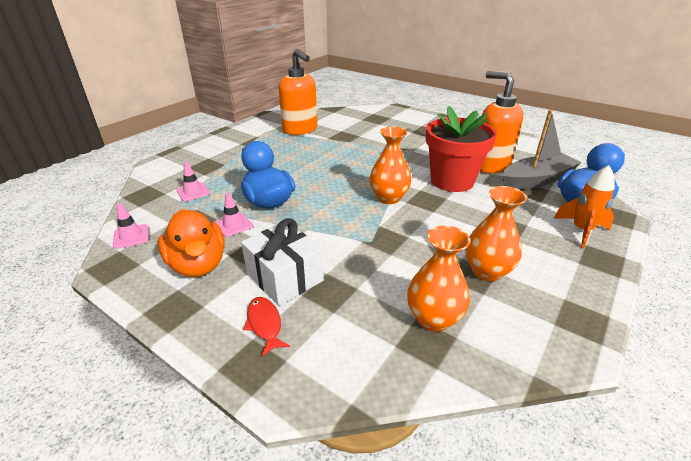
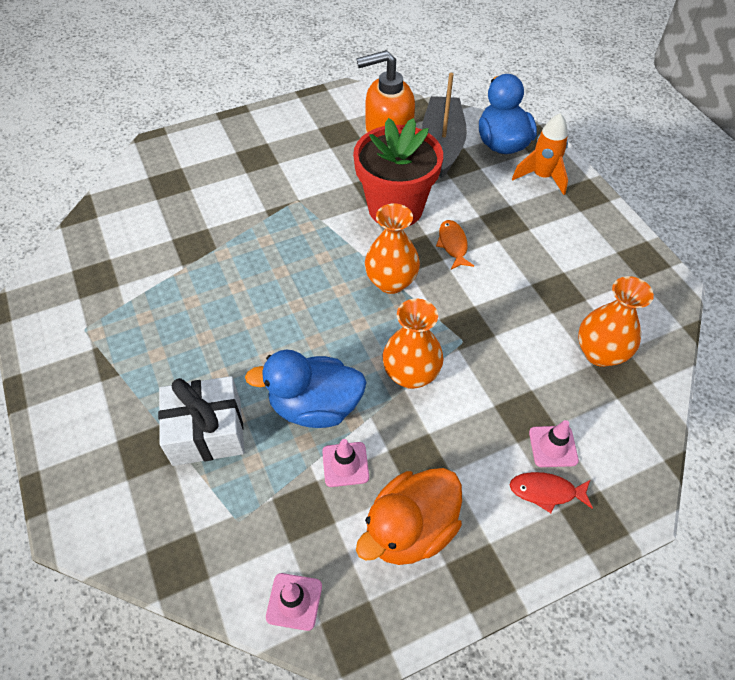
camera: 60 degrees left, 20 degrees up
(193, 192) = (220, 491): pink traffic cone -> pink traffic cone (553, 446)
(198, 264) = (410, 529): orange duck -> orange duck turned 135 degrees clockwise
(284, 277) = (481, 446): white gift -> white gift (207, 432)
(300, 130) = (123, 284): orange soap dispenser -> none
(452, 211) = (453, 244): none -> orange fish
(487, 271) = (560, 278): orange vase -> orange vase (411, 374)

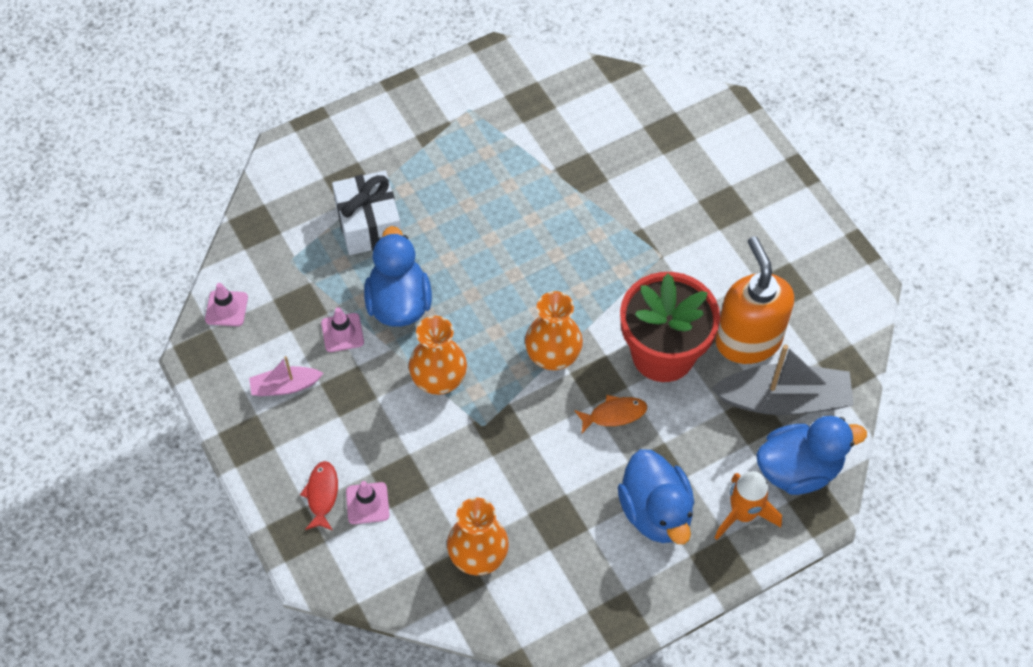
camera: 85 degrees right, 5 degrees up
(410, 529) = (285, 386): orange duck -> pink boat
(544, 227) = (655, 512): none -> blue duck

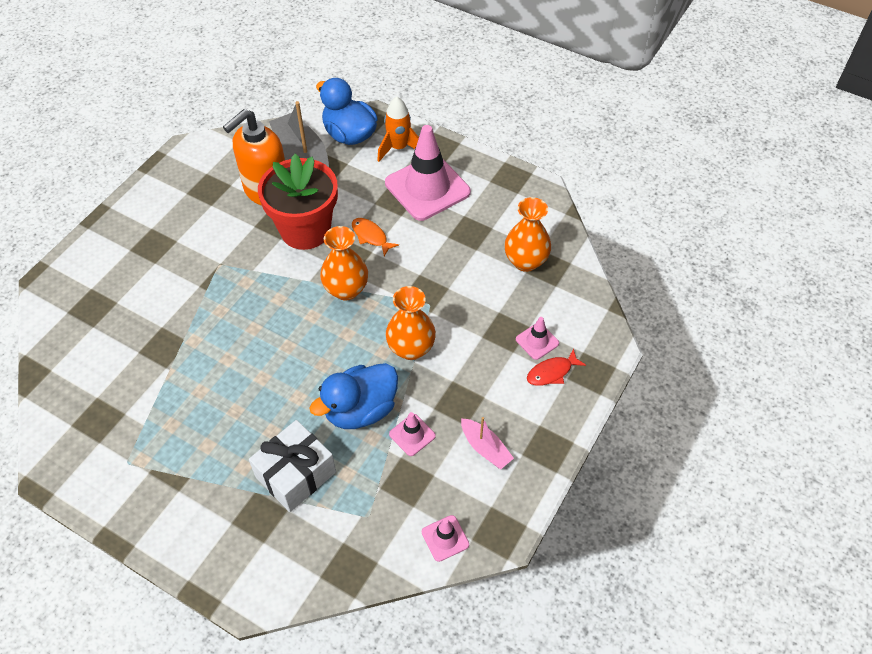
camera: 120 degrees left, 5 degrees down
(655, 512) = (427, 188): blue duck -> pink traffic cone

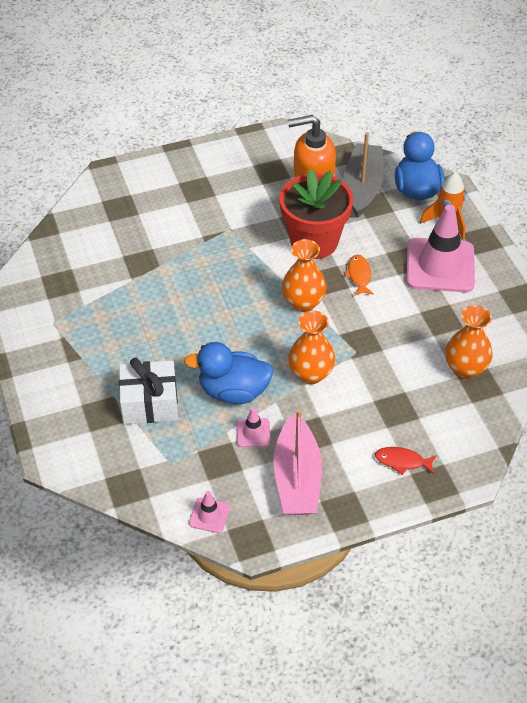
camera: 40 degrees right, 5 degrees down
(485, 448) = (297, 478): pink boat -> pink boat, size x1.89
(537, 341) = (413, 432): pink traffic cone -> none

